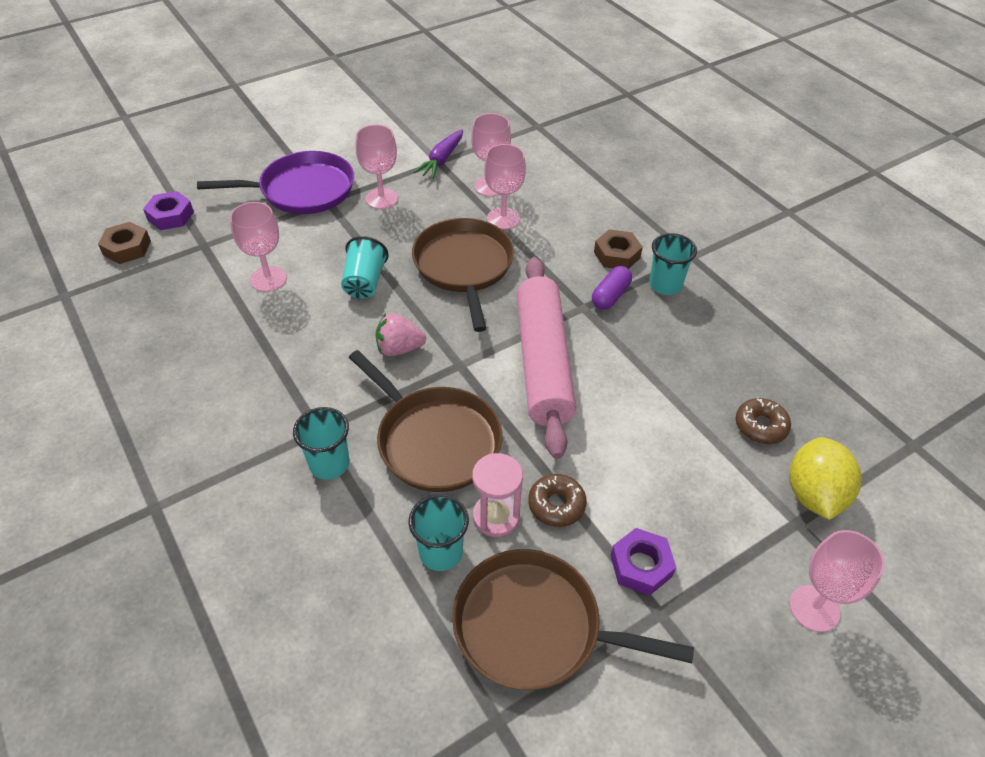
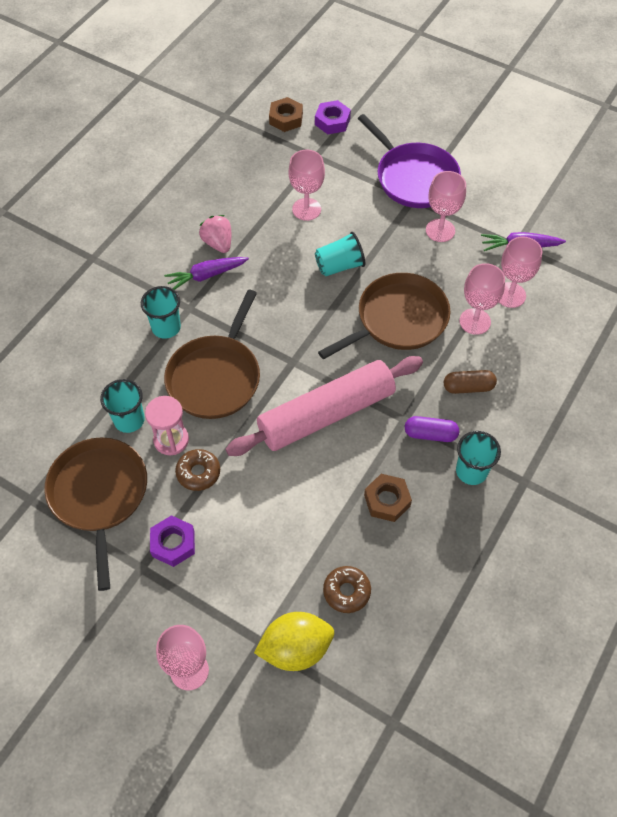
camera: 65 degrees right, 10 degrees up
(284, 397) = (206, 276): none -> purple carrot
(399, 348) = (287, 318): pink strawberry -> pink strawberry (218, 243)
(573, 251) = (468, 387): none -> brown capsule
(616, 255) = (486, 421): brown nut -> brown nut (387, 500)

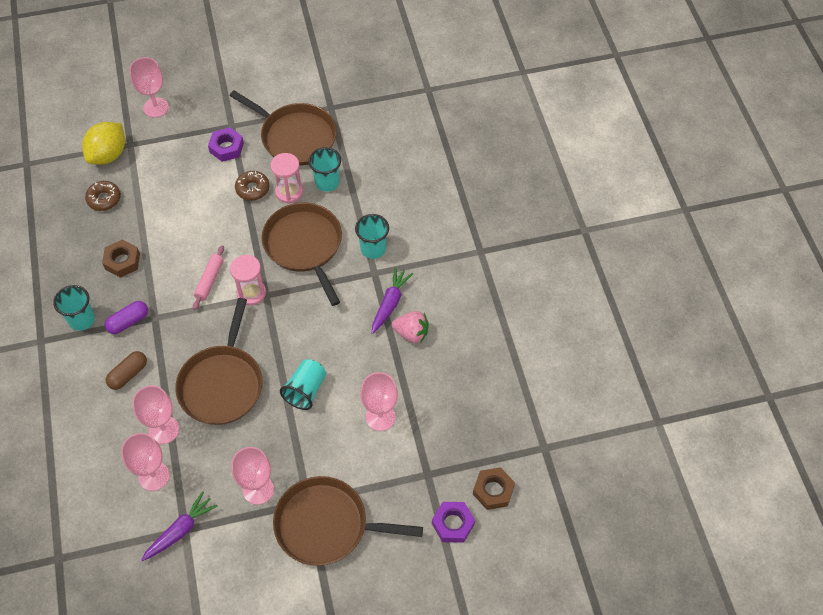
camera: 135 degrees right, 0 degrees up
(302, 373) = (251, 293): none -> pink hourglass
(326, 414) = (209, 280): pink rolling pin -> pink rolling pin, size x0.42
(414, 178) = (326, 525): purple pan -> brown pan

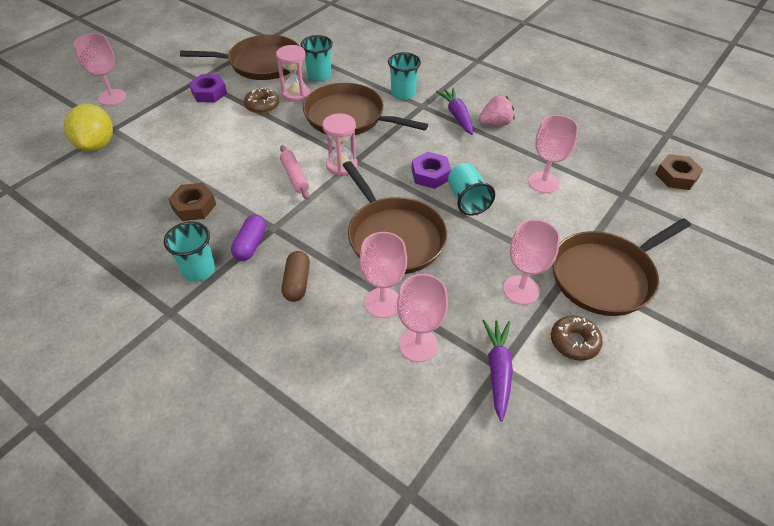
camera: 40 degrees left, 10 degrees down
(104, 199) = (125, 174): brown donut -> brown donut (574, 342)
(453, 524) = (683, 213): purple nut -> purple nut (430, 175)

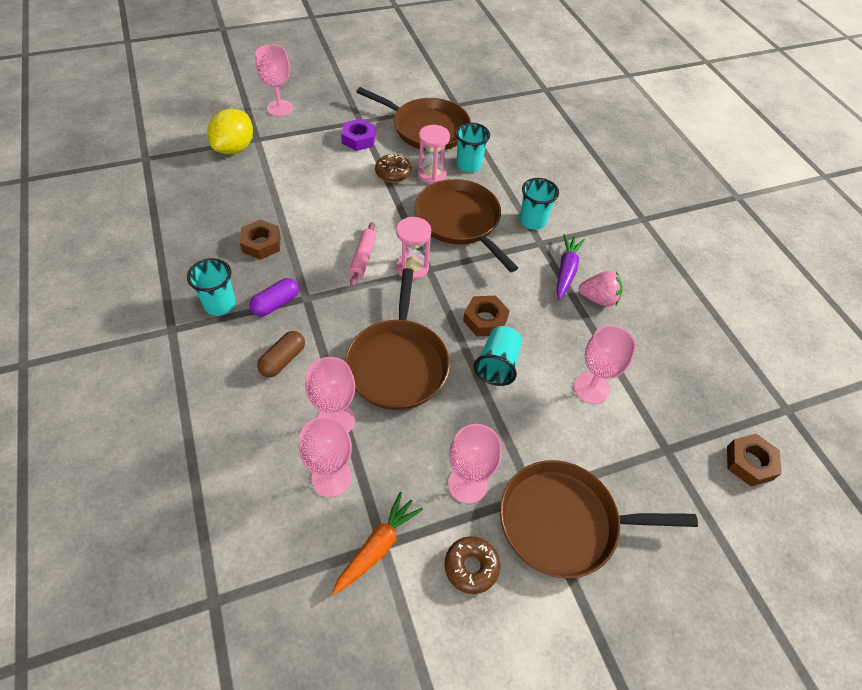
camera: 30 degrees right, 5 degrees up
(430, 175) = (485, 320): purple nut -> brown nut
(498, 370) = (377, 546): purple carrot -> orange carrot

